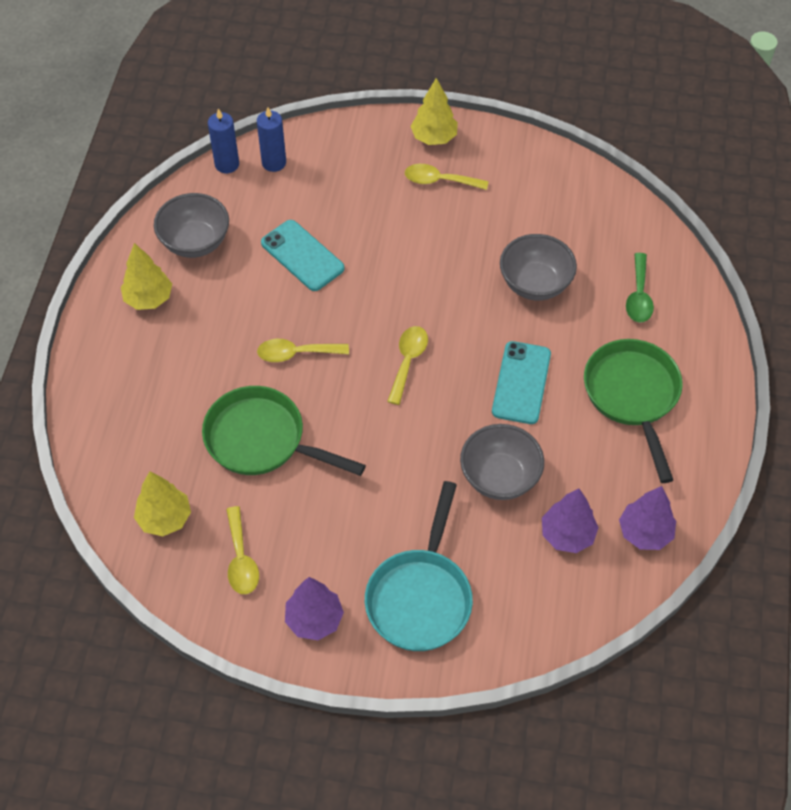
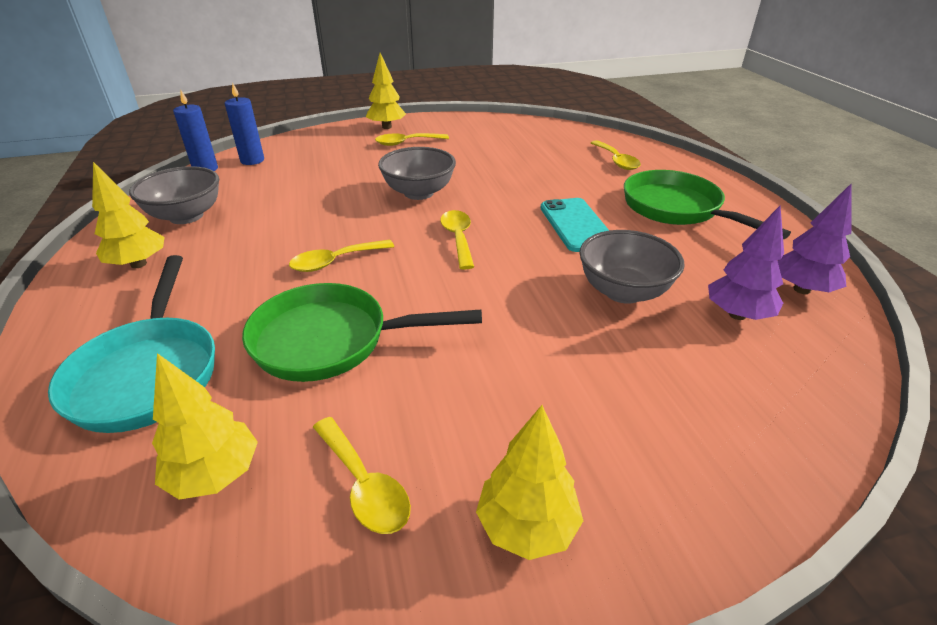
camera: 25 degrees left, 20 degrees down
(302, 256) = (307, 201): turquoise phone -> none
(314, 619) = (526, 526): purple tree -> yellow tree
(420, 596) = (646, 433): turquoise pan -> turquoise pan (148, 373)
(535, 284) = (530, 172): grey bowl -> grey bowl (419, 193)
(639, 296) = (616, 161): green spoon -> yellow spoon

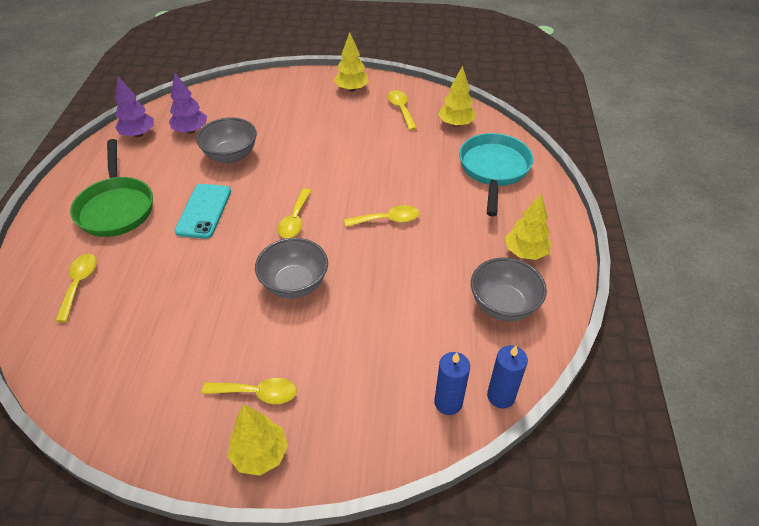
camera: 160 degrees left, 10 degrees up
(331, 340) = (402, 165): green pan -> none

